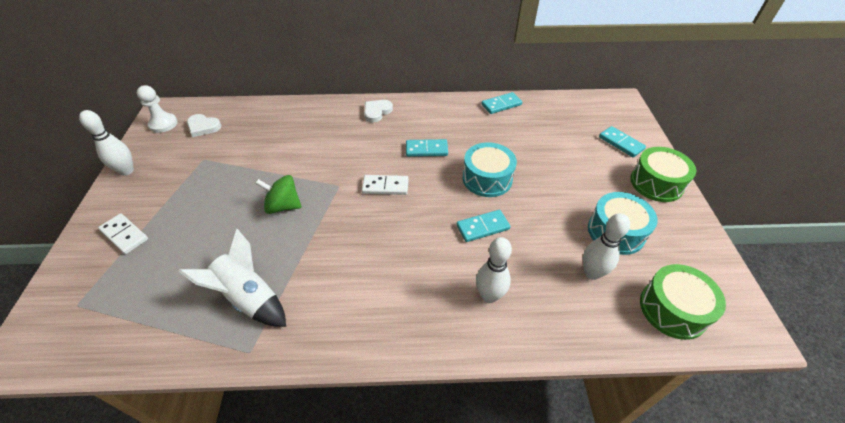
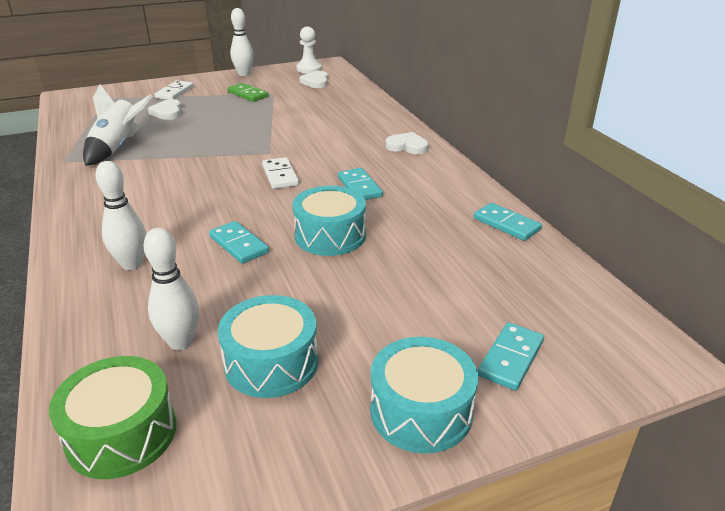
camera: 70 degrees right, 15 degrees down
(182, 247) = (167, 112): none -> white heart
(190, 177) = (248, 94): none -> green domino
(283, 206) = (228, 135): green spinning top -> none
(656, 183) = (421, 411): green drum -> turquoise drum

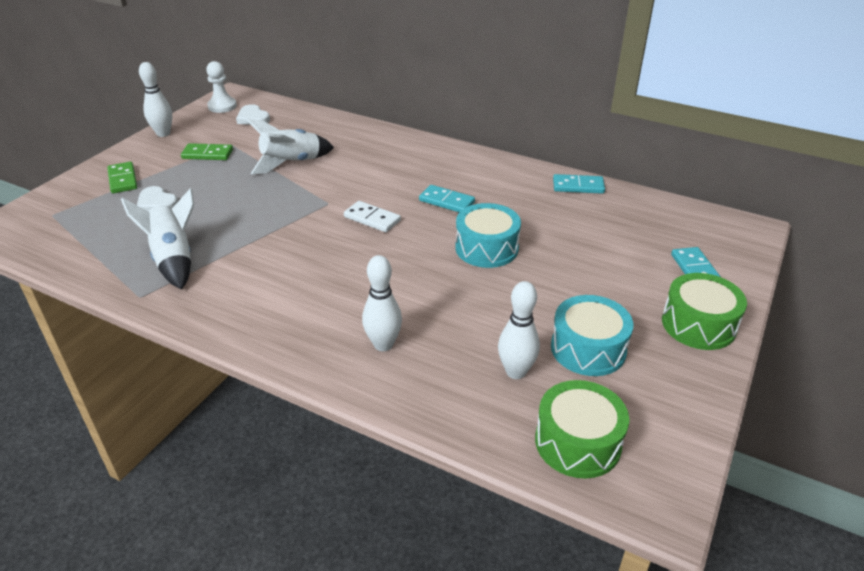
camera: 40 degrees left, 5 degrees up
(175, 92) = (123, 179): white domino -> green domino
(239, 245) = (436, 287): turquoise domino -> none
(291, 118) = (291, 163): none -> white rocket
(407, 146) = (427, 152): white heart -> none
(421, 411) = (698, 324): turquoise drum -> green drum

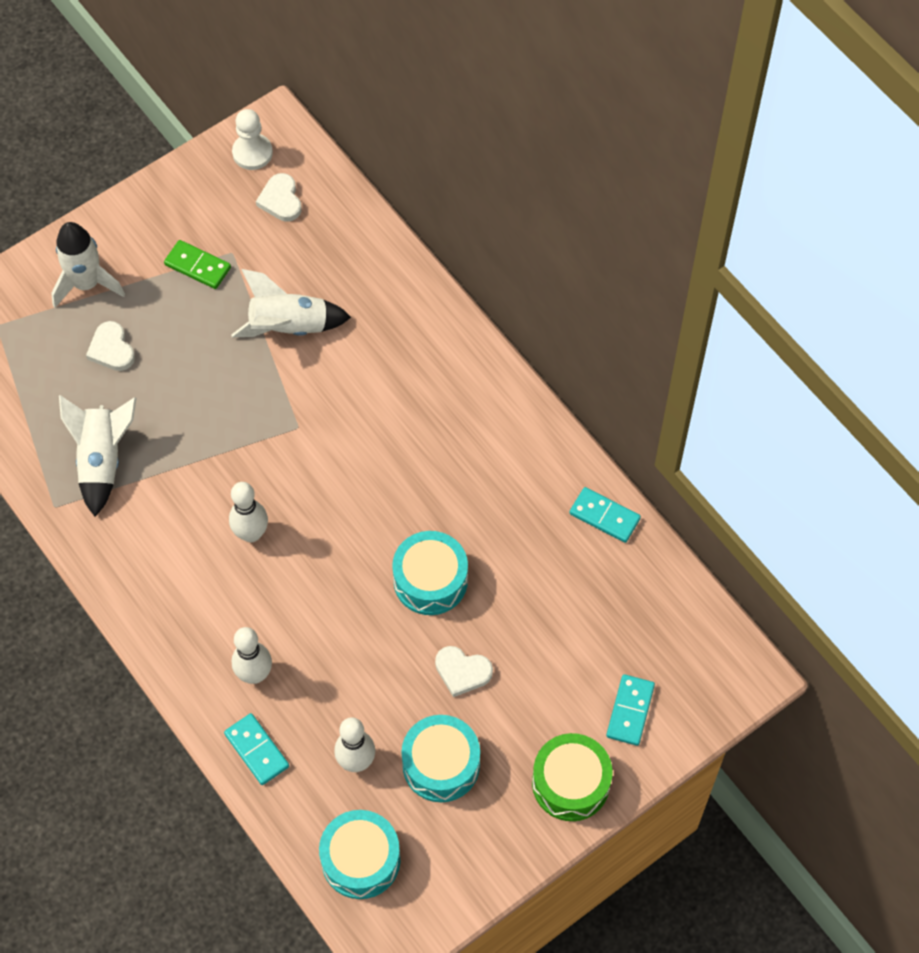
camera: 25 degrees right, 25 degrees up
(123, 179) = (87, 284): green domino -> white rocket
(163, 134) = (159, 195): white bowling pin -> white bowling pin (251, 534)
(372, 219) = (333, 477): white domino -> none
(447, 201) = (433, 480): turquoise domino -> turquoise domino (257, 750)
(554, 288) = (462, 672): none -> white heart
(577, 442) = (361, 860): green drum -> turquoise drum

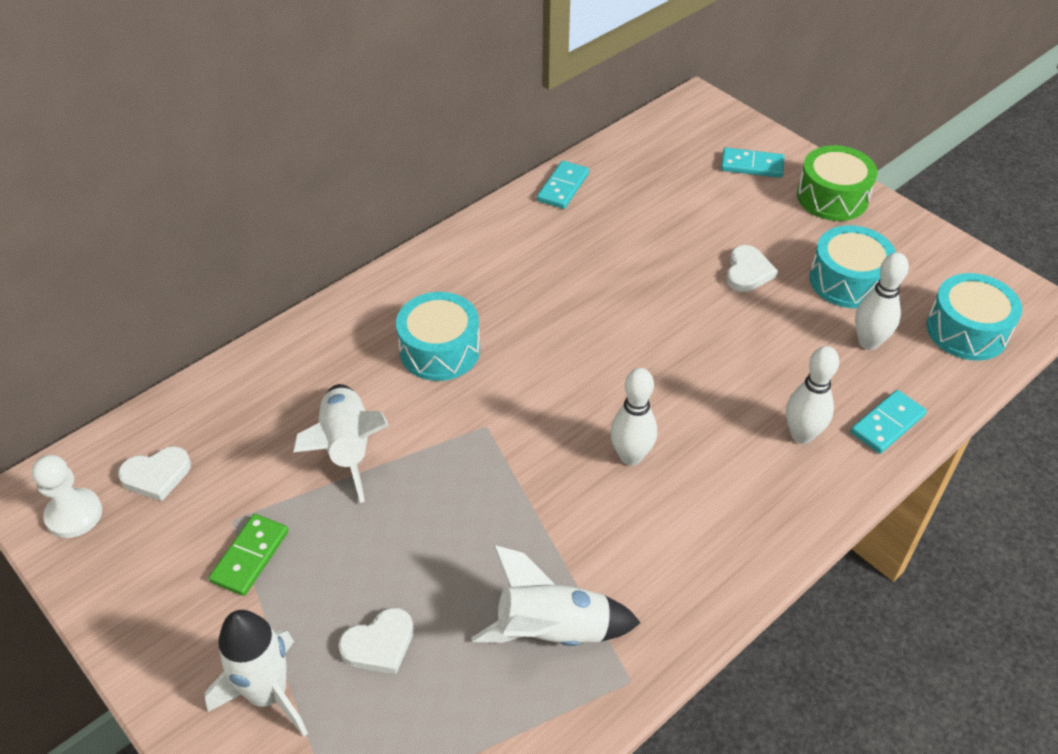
camera: 95 degrees left, 15 degrees down
(430, 580) = (655, 301): turquoise drum -> turquoise drum (440, 350)

